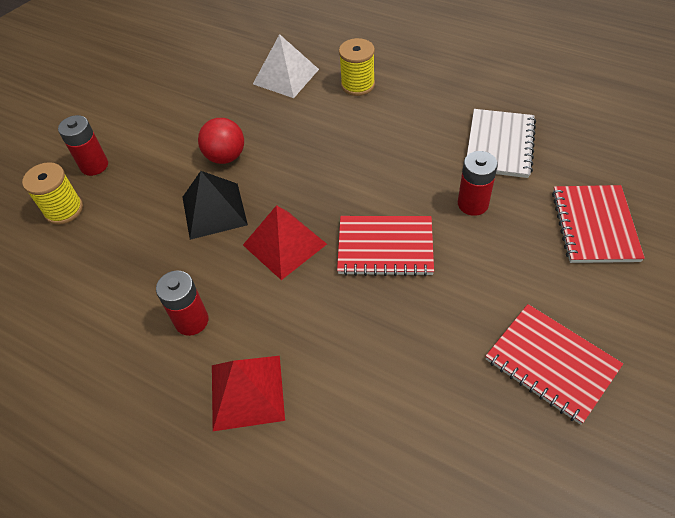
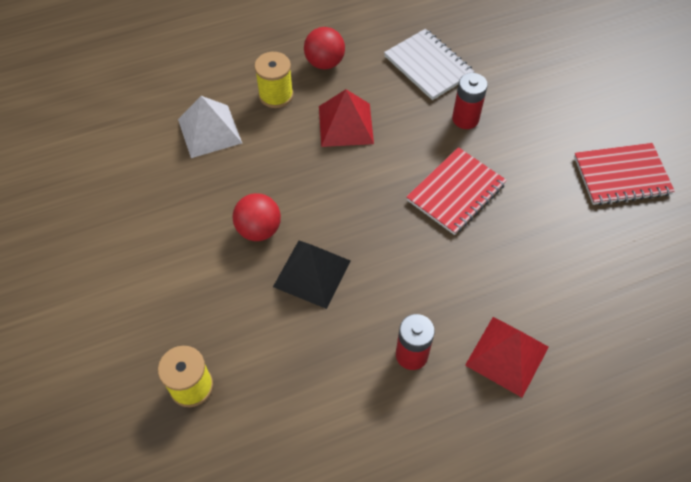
camera: 55 degrees left, 5 degrees up
(94, 165) = (159, 332): red battery -> none
(284, 244) = (394, 249): red pyramid -> red pyramid (345, 124)
(422, 88) = (324, 63): none -> red ball
(594, 225) = (542, 76): red notebook -> none

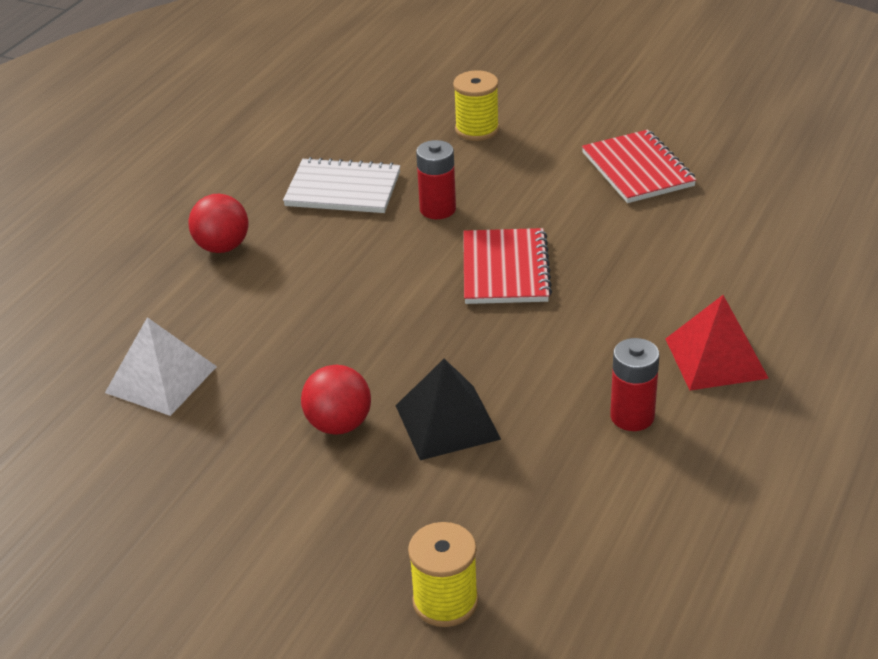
camera: 40 degrees left, 20 degrees down
(276, 95) = (201, 304): yellow spool -> yellow spool (477, 129)
(345, 124) = (317, 283): red pyramid -> none
(621, 176) = (637, 169): red notebook -> red notebook turned 60 degrees counterclockwise

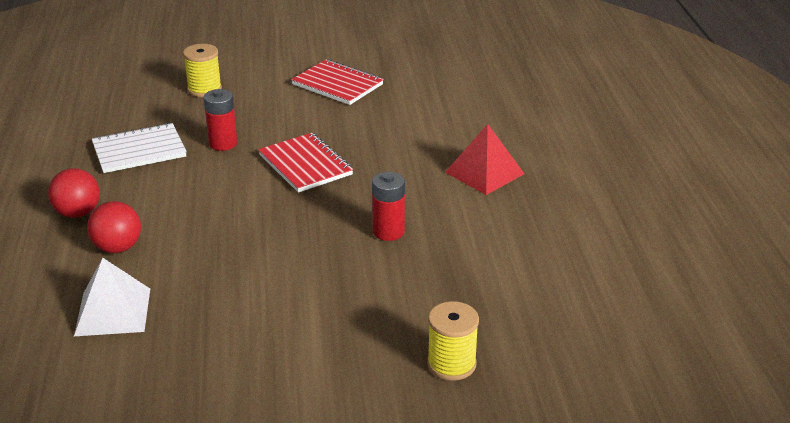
camera: 35 degrees left, 5 degrees down
(339, 424) = (279, 292): red ball -> red ball (118, 248)
(447, 422) = (352, 264): black pyramid -> none
(632, 416) = (466, 220): red battery -> red battery (388, 231)

